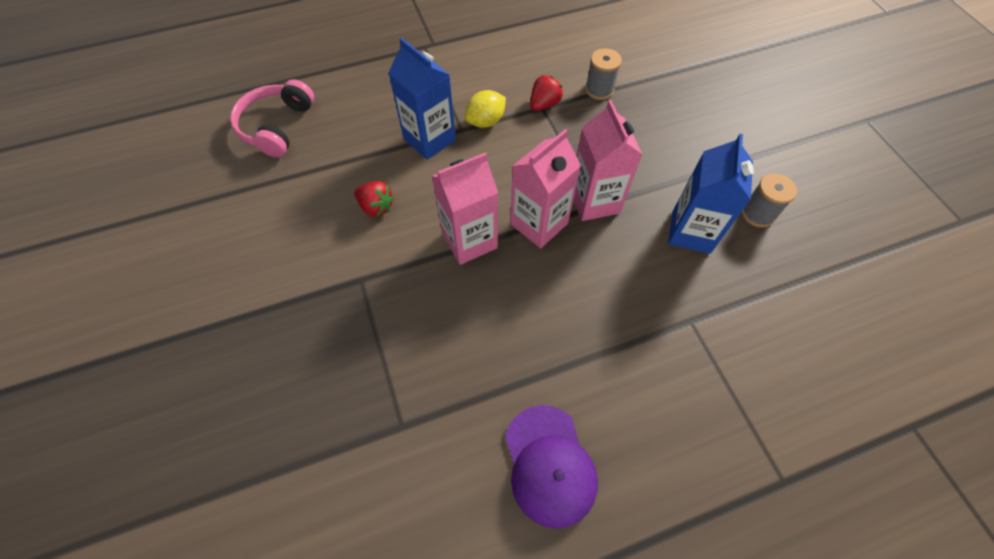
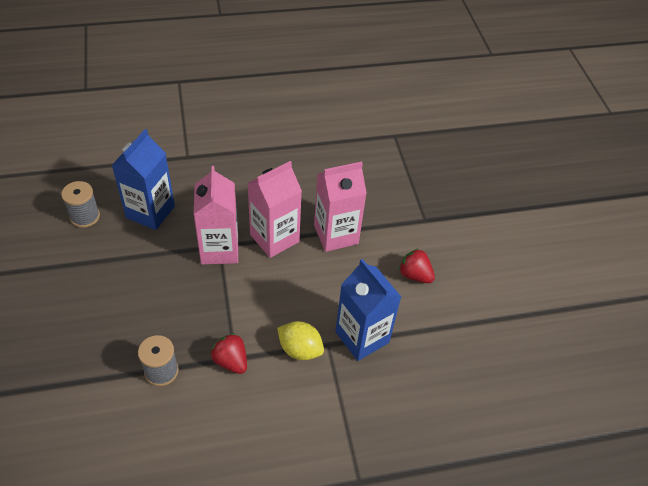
camera: 175 degrees left, 10 degrees down
(277, 126) = (525, 380): pink headphones -> none
(486, 121) = (300, 349): yellow lemon -> yellow lemon turned 60 degrees clockwise
(544, 104) = (231, 361): red strawberry -> red strawberry turned 90 degrees clockwise
(549, 465) = (308, 107): purple cap -> none

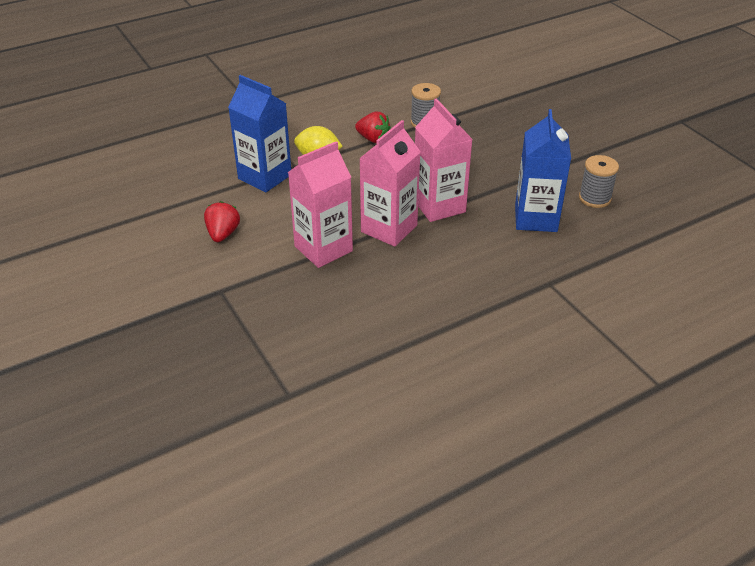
camera: 165 degrees right, 10 degrees down
(415, 275) = (223, 234): red strawberry -> red strawberry turned 105 degrees counterclockwise

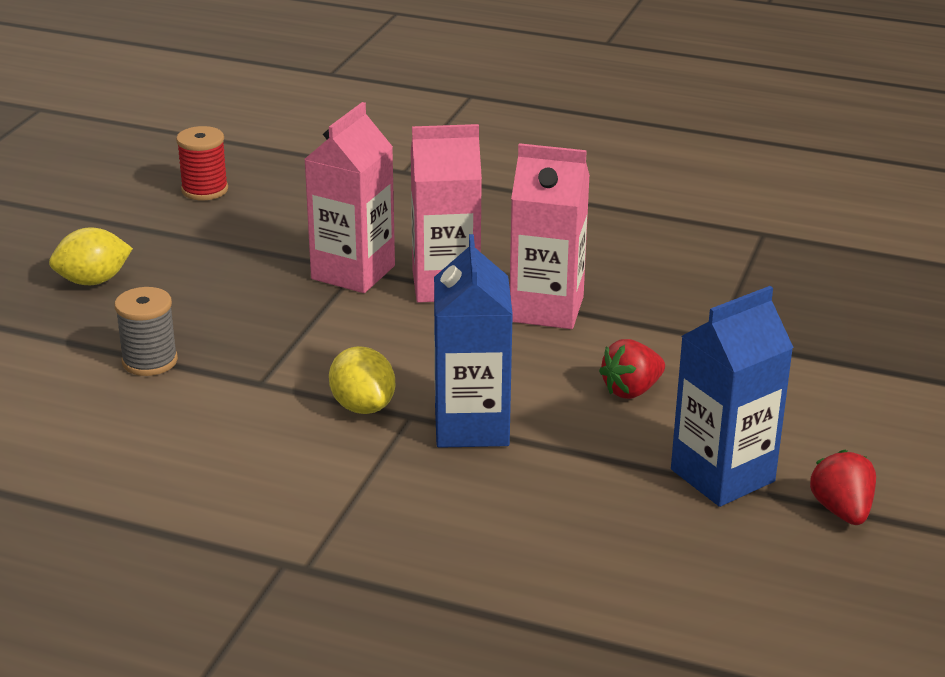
camera: 130 degrees left, 10 degrees down
(373, 139) = (252, 384): red strawberry -> red strawberry (842, 511)
(518, 132) = (93, 281): none -> yellow lemon
(535, 218) = (295, 209): blue carton -> blue carton (722, 475)
(594, 198) = (204, 190): grey spool -> red spool

